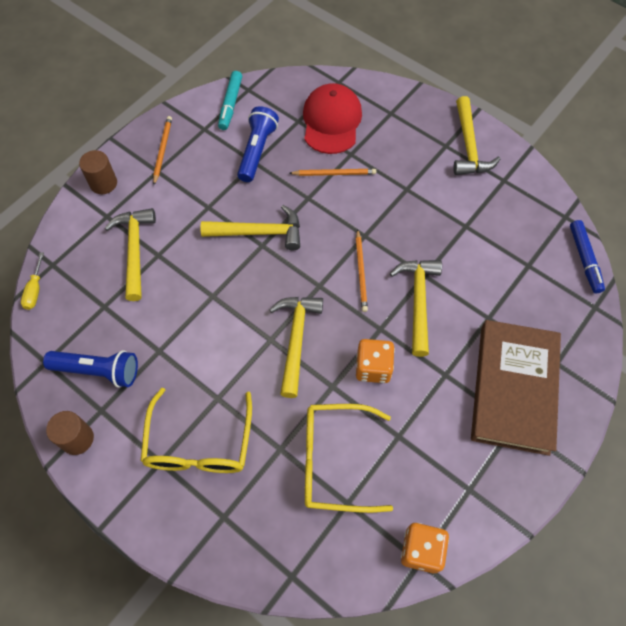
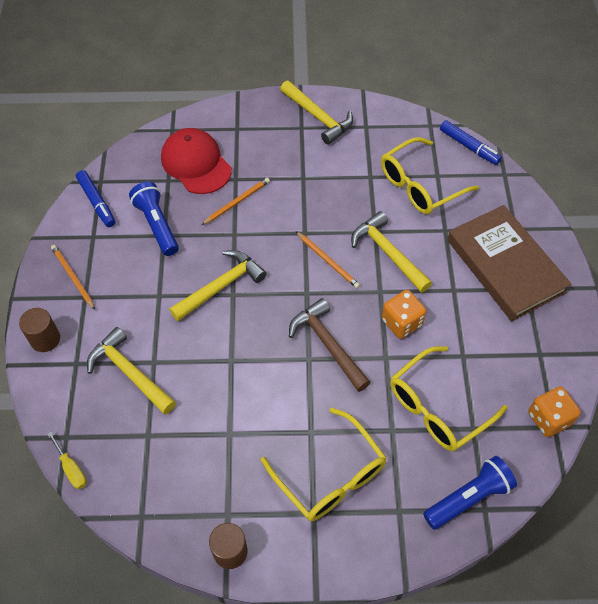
camera: 40 degrees left, 5 degrees down
(98, 371) = (194, 488): blue flashlight -> blue flashlight (468, 498)
(230, 104) = (97, 202): turquoise marker -> blue marker
(296, 339) = (327, 344): yellow hammer -> brown hammer
(503, 263) = (420, 185): none -> yellow glasses

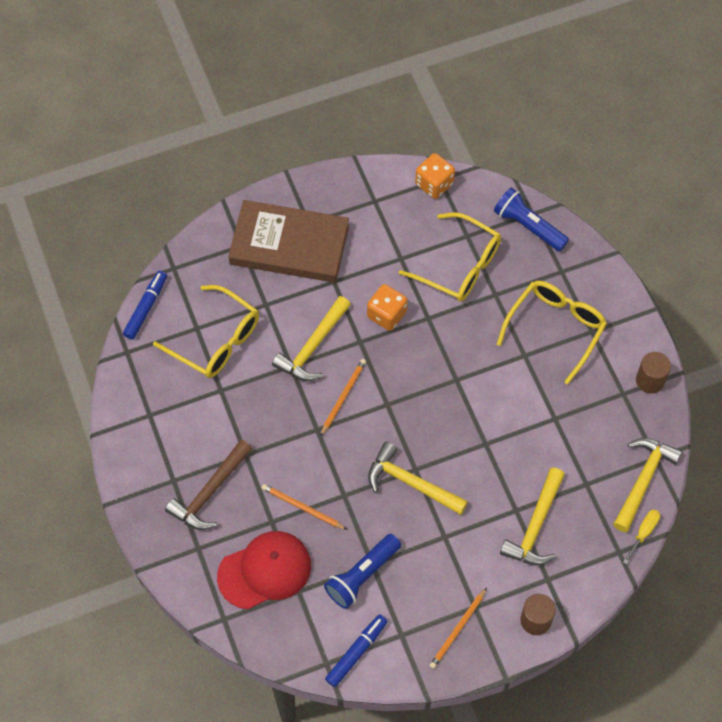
camera: 110 degrees left, 5 degrees up
(196, 163) = (265, 571): red cap -> red cap turned 150 degrees counterclockwise
(318, 117) = (152, 467): yellow hammer -> yellow hammer (643, 480)
(327, 344) = (435, 369): brown hammer -> brown hammer (210, 492)
(505, 266) = (289, 245): brown book -> brown book turned 60 degrees clockwise

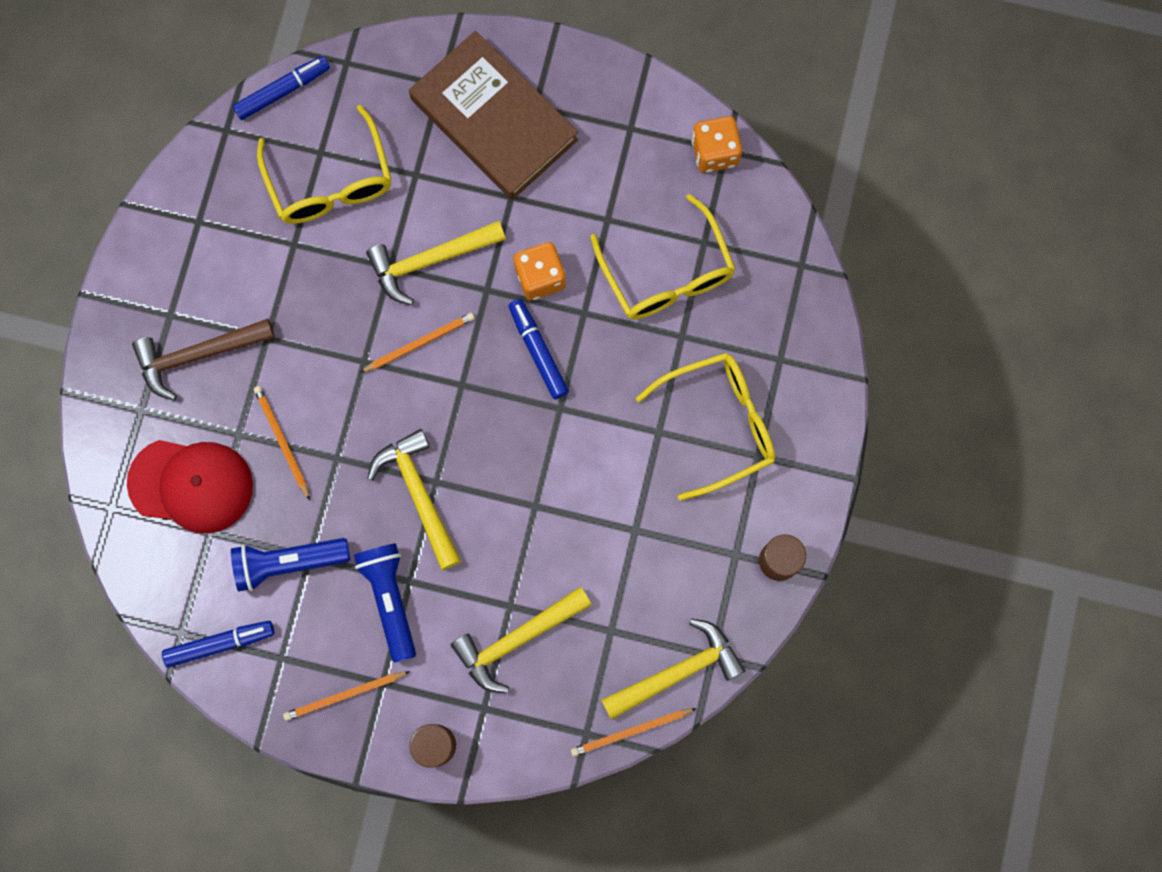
camera: 35 degrees right, 15 degrees up
(418, 356) = (538, 351): none -> blue marker
(528, 226) = (784, 278): blue flashlight -> blue flashlight (390, 599)
(643, 532) = (630, 732): yellow screwdriver -> orange pencil

